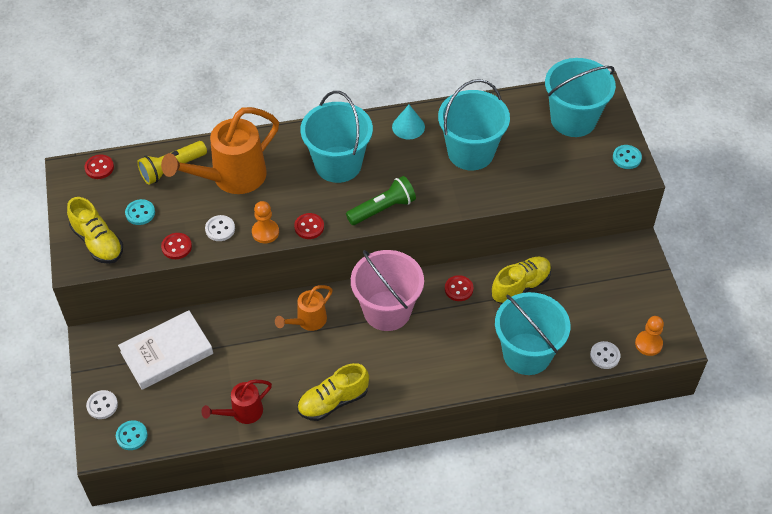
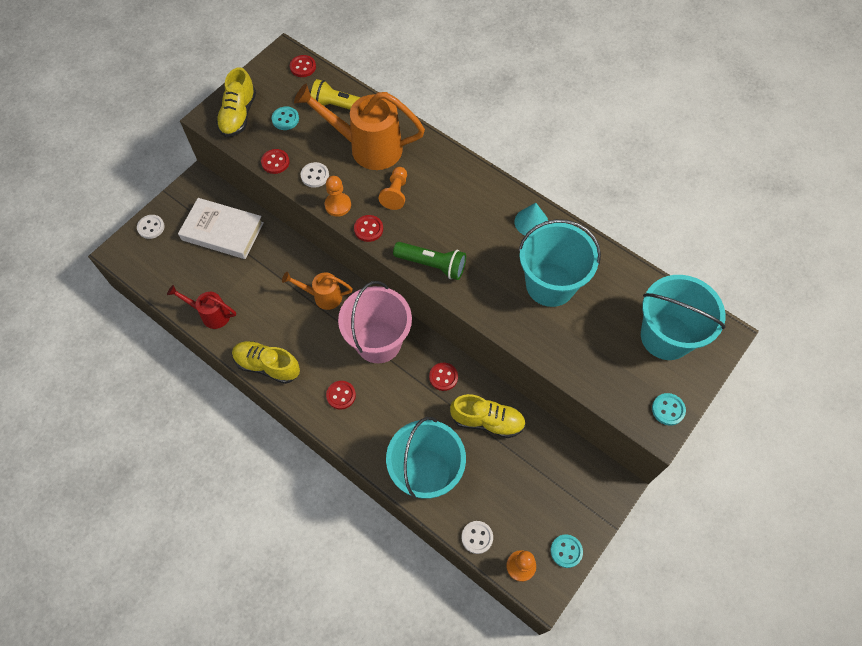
camera: 50 degrees right, 10 degrees up
(132, 436) = (140, 263): turquoise button -> turquoise button (566, 551)
(295, 189) = (395, 193): none -> orange pawn
(338, 164) = (446, 203): turquoise bucket -> none
(409, 367) = (341, 395): none -> red button

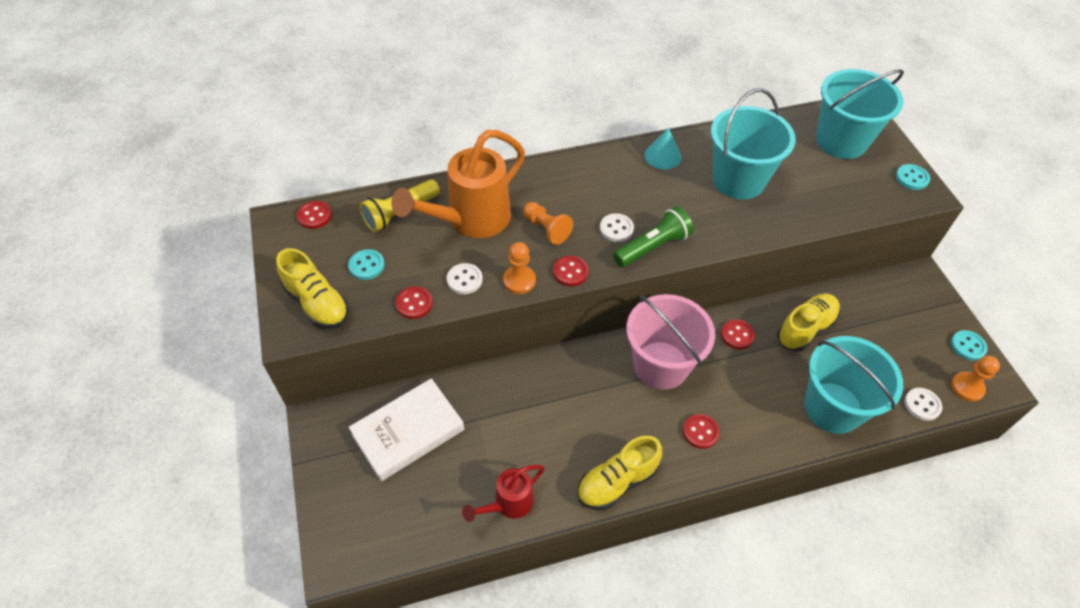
camera: 55 degrees left, 10 degrees down
(151, 227) = (333, 505): white button -> white button (616, 229)
(323, 296) = (571, 383): orange watering can -> none

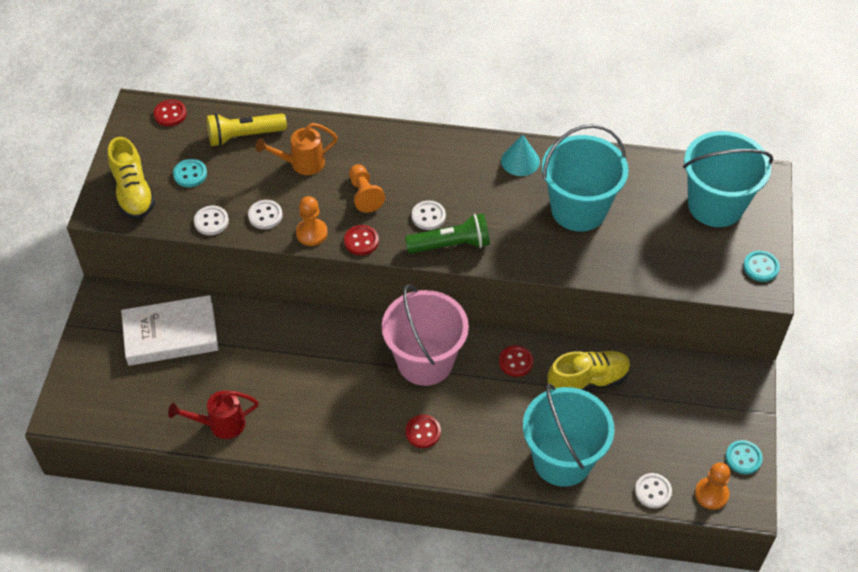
camera: 25 degrees right, 0 degrees up
(414, 304) = (211, 221): red button -> white button
(471, 220) = (302, 163): orange watering can -> orange watering can, size x0.55
(617, 482) = (322, 443): yellow shoe -> none

